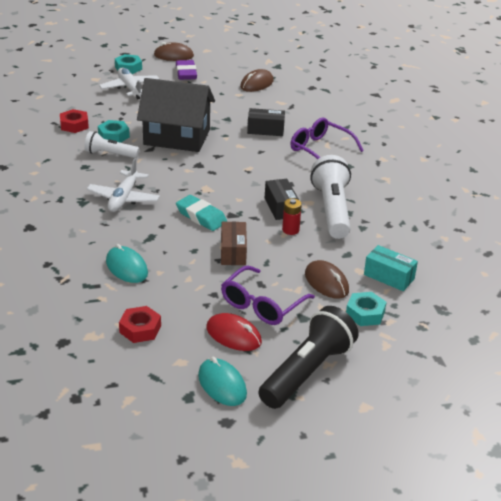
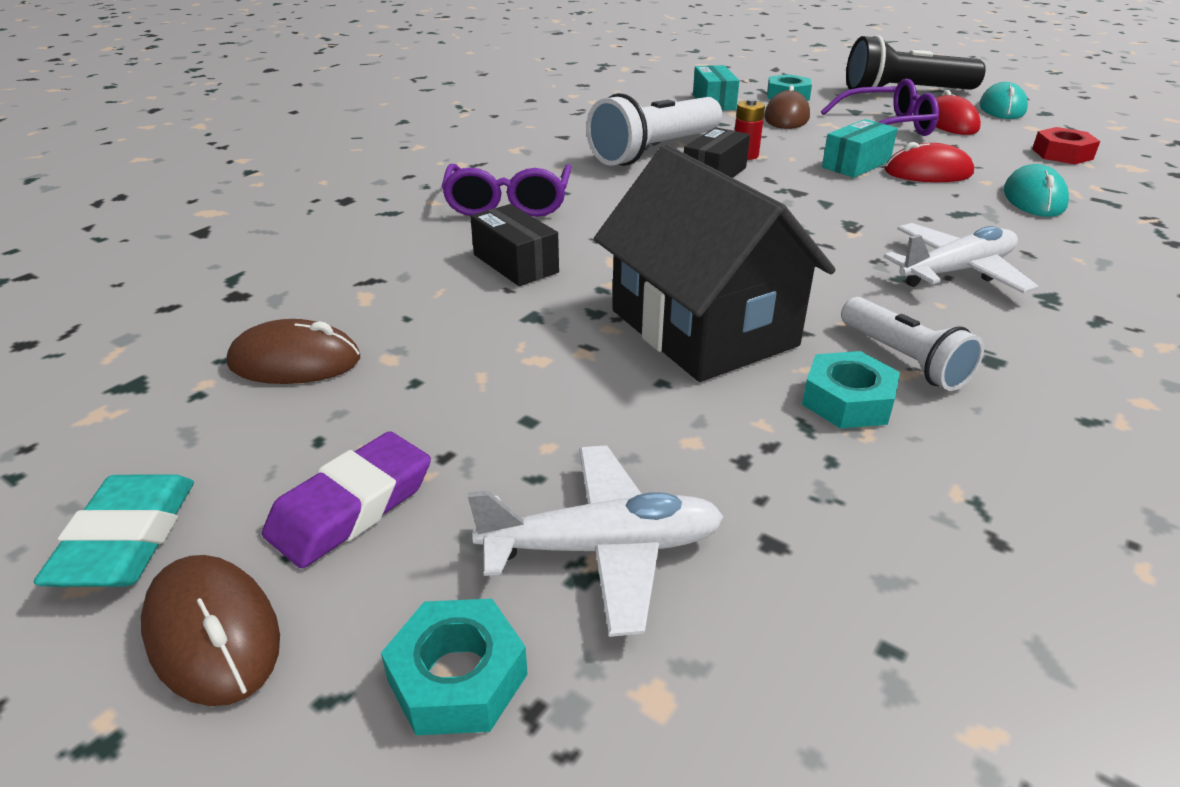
camera: 130 degrees left, 0 degrees up
(74, 125) = (934, 493): red nut -> none
(130, 88) = (602, 548): white plane -> white plane turned 120 degrees counterclockwise
(193, 264) = (928, 172): none -> red mouse
(201, 217) = (847, 205): turquoise eraser -> turquoise eraser (127, 539)
(233, 252) = (856, 164): brown box -> turquoise box

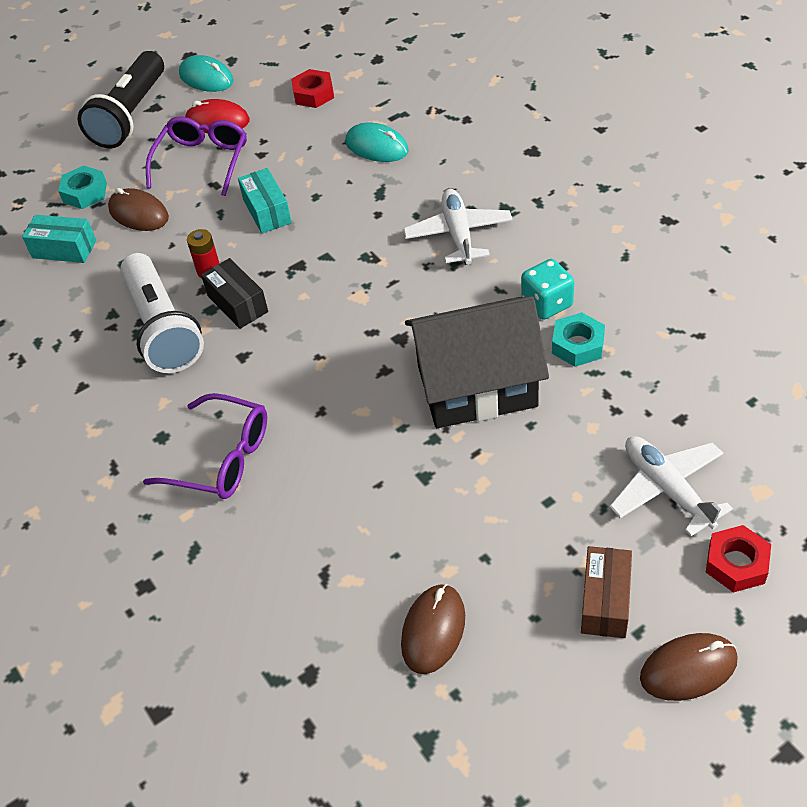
camera: 65 degrees left, 15 degrees up
(127, 539) = (604, 720): turquoise eraser -> none
(351, 507) = (605, 601): purple eraser -> brown box
(458, 677) = (736, 563): turquoise nut -> red nut
(515, 263) = (339, 472): black box -> none
(602, 548) = (667, 489): white plane -> white plane turned 45 degrees counterclockwise
(904, 359) = (547, 303): white flashlight -> turquoise dice
(928, 172) = (305, 178): red mouse -> none

